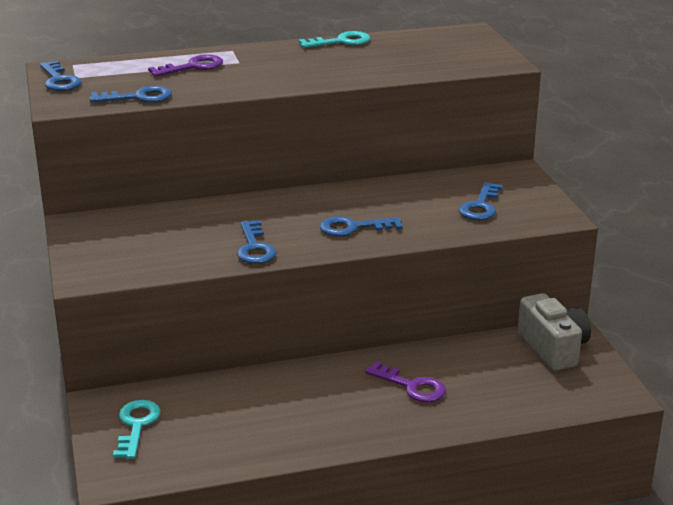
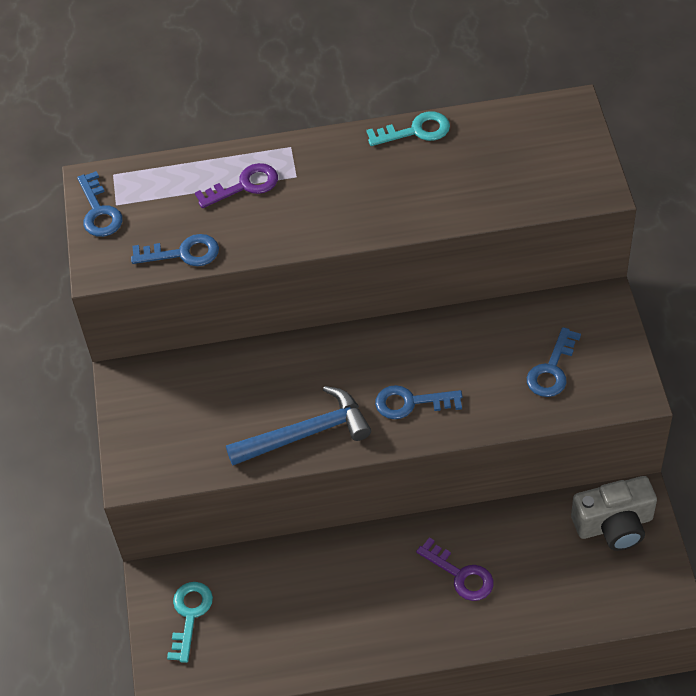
camera: 10 degrees right, 25 degrees up
(254, 247) = (305, 433): blue key -> blue hammer
(553, 348) = (614, 525): grey camera -> grey camera turned 90 degrees clockwise

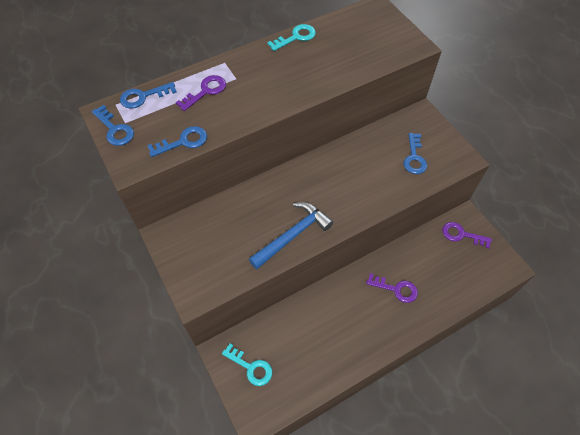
camera: 25 degrees left, 5 degrees up
(190, 615) = (251, 367): turquoise key -> turquoise key turned 135 degrees clockwise
(411, 403) = (346, 198): blue key -> blue key (143, 96)
(614, 525) = (461, 235): grey camera -> purple key

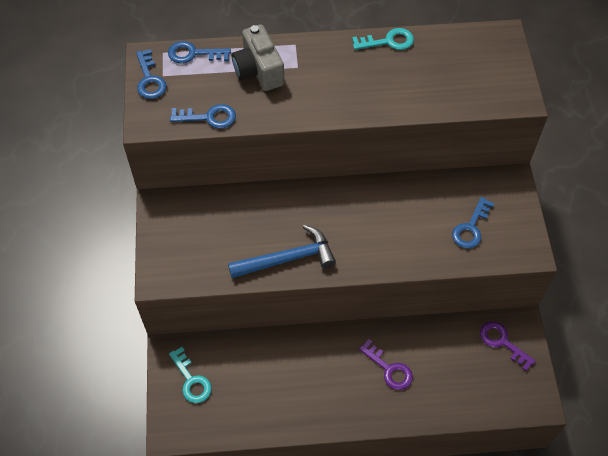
camera: 25 degrees right, 0 degrees up
(205, 91) = (258, 70): purple key -> grey camera

